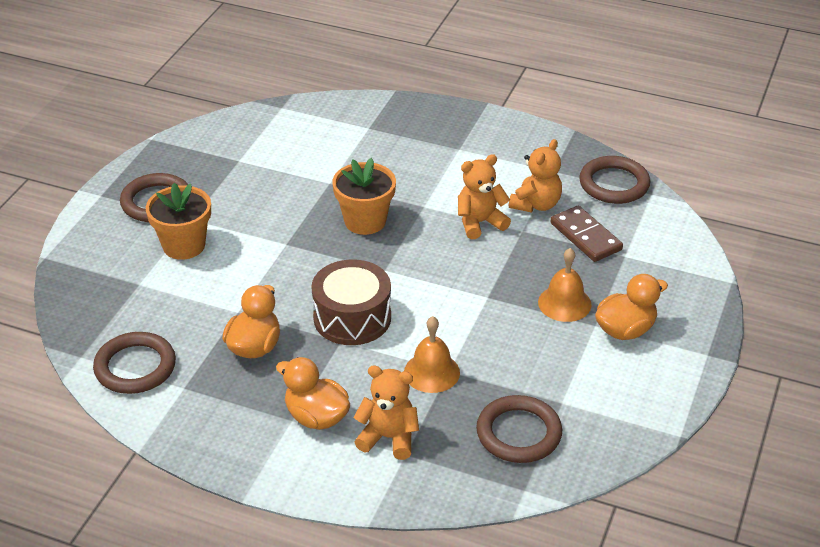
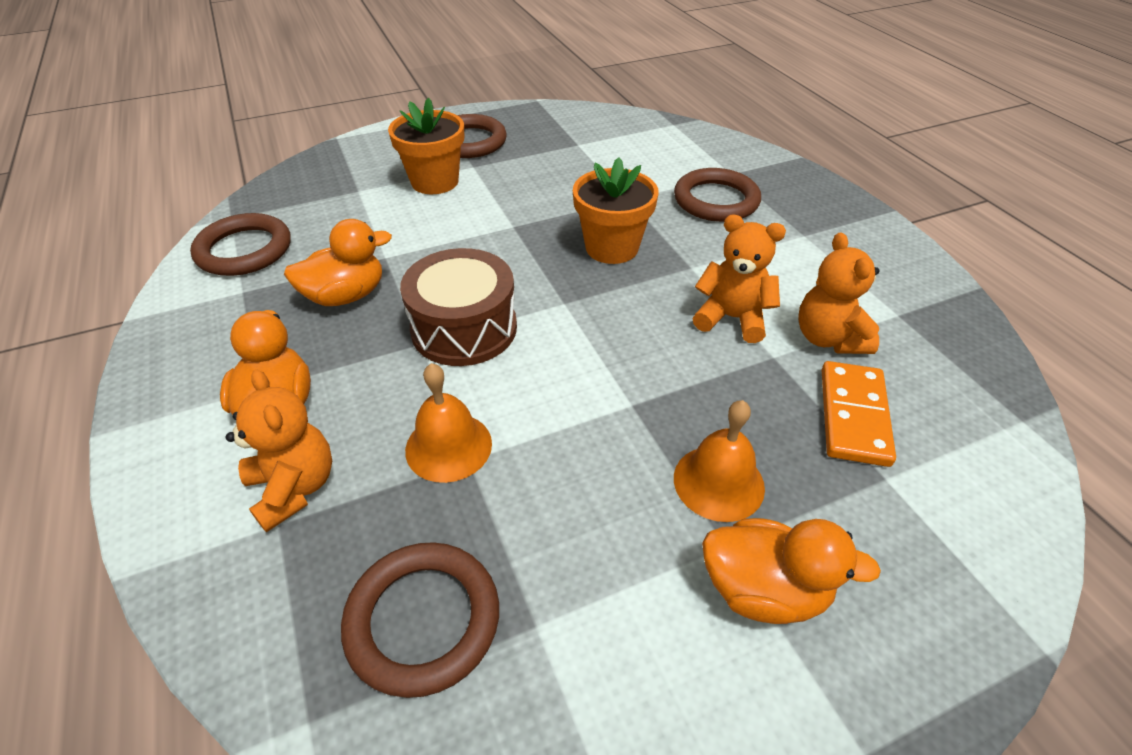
camera: 45 degrees right, 5 degrees up
(536, 204) = (828, 338): orange teddy bear -> orange teddy bear turned 90 degrees clockwise
(586, 236) = (854, 416): brown domino -> orange domino
(614, 184) = (972, 376): brown ring -> brown ring (716, 200)

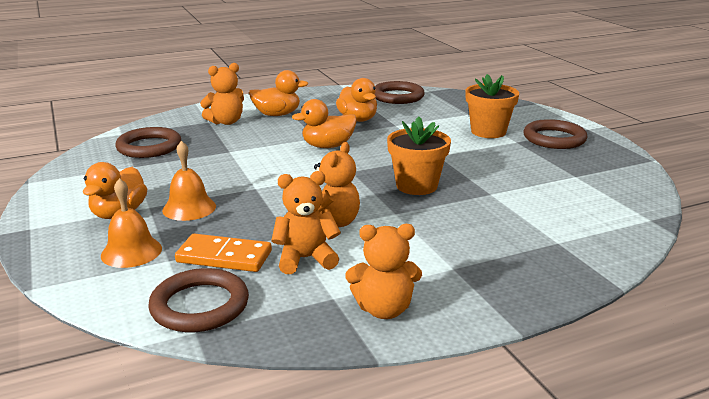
camera: 90 degrees right, 20 degrees down
(448, 446) = (239, 147): orange bell -> orange bell (131, 252)
(464, 328) = (328, 146): brown drum -> orange duck
(716, 200) = (501, 230): brown ring -> brown ring (200, 306)
(901, 280) = (384, 309): none -> orange teddy bear

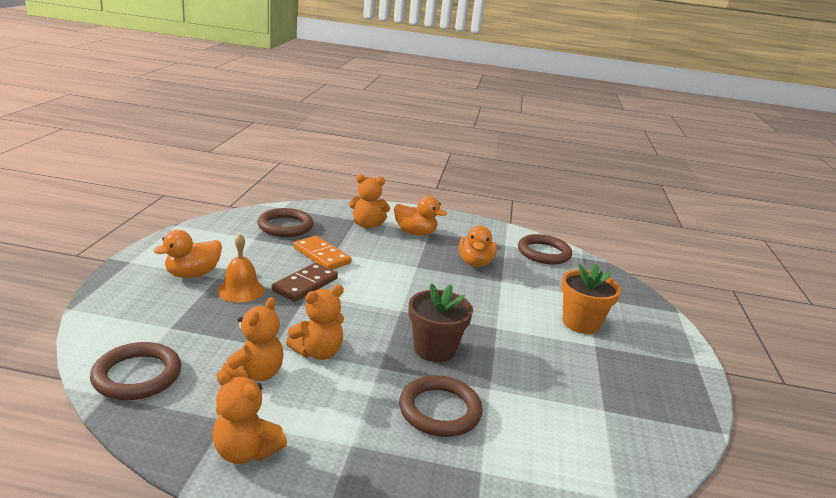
camera: 30 degrees right, 0 degrees up
(131, 252) = (158, 309): orange bell -> none
(224, 257) = (206, 343): orange domino -> orange domino (321, 256)
(243, 183) = (305, 285): none -> brown domino
(305, 259) = (255, 374): orange teddy bear -> orange teddy bear turned 90 degrees clockwise
(328, 146) = (414, 278): orange duck -> none
(416, 186) = (434, 349): orange flower pot -> brown flower pot
(554, 139) = (641, 359): brown ring -> brown ring (440, 410)

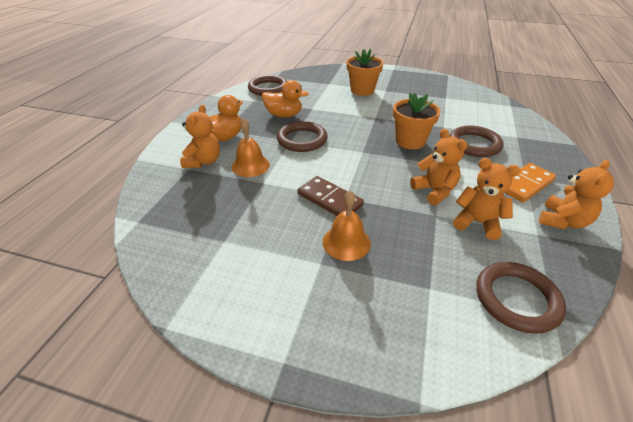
camera: 80 degrees left, 15 degrees up
(193, 274) = (316, 286): orange duck -> none
(285, 226) = (194, 217): brown ring -> brown ring (302, 140)
(321, 256) = (270, 190): orange domino -> orange domino (525, 184)
(363, 246) = (250, 165): none -> orange bell
(434, 349) = (410, 141): brown flower pot -> orange flower pot

